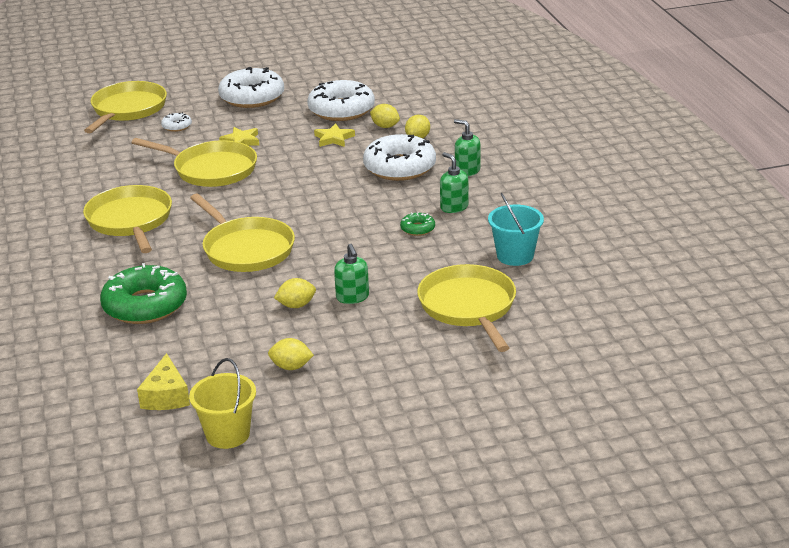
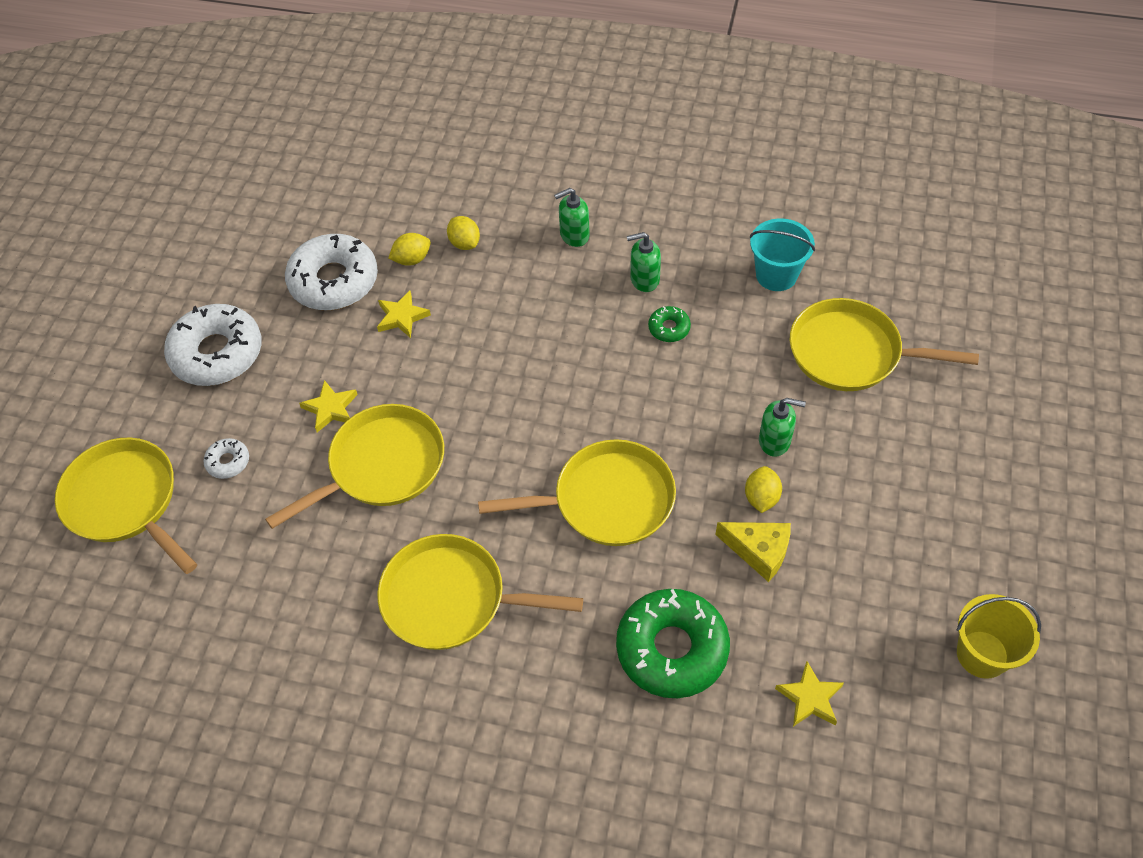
camera: 60 degrees left, 25 degrees up
(141, 368) = (810, 698): none -> yellow star
(166, 396) = (880, 690): yellow cheese -> yellow cheese (759, 551)
(291, 367) = (882, 549): yellow lemon -> none
(399, 167) = (521, 287): white donut -> none

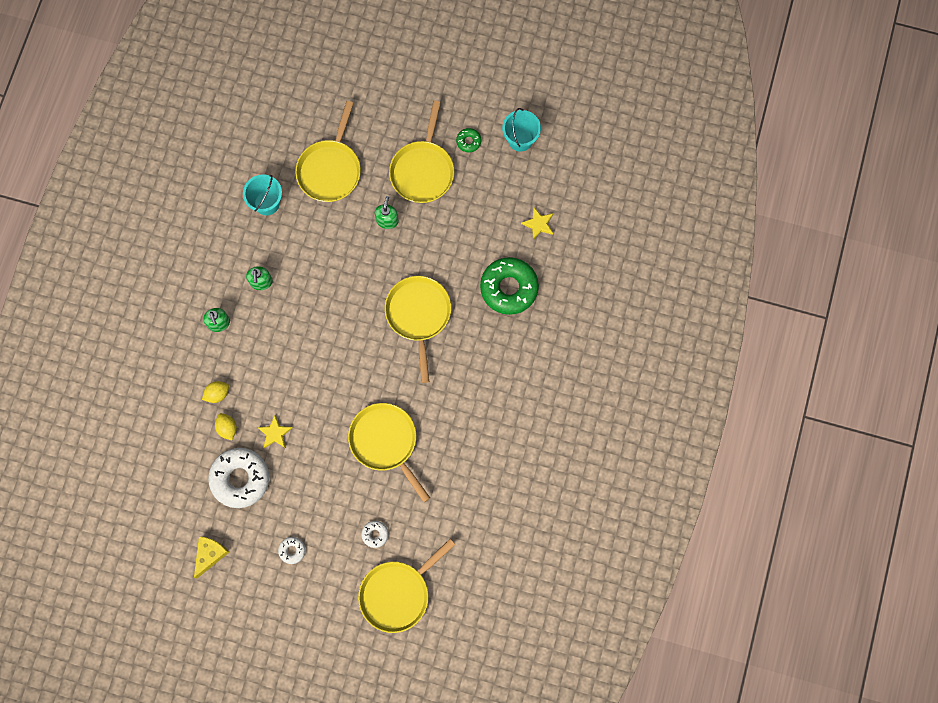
camera: 90 degrees left, 20 degrees up
(217, 353) = (292, 550): white donut -> white donut, size x0.44
(330, 408) = (341, 475): yellow star -> none
(451, 599) = (473, 401): yellow pan -> yellow pan (423, 170)
(669, 328) = (301, 270): green donut -> green donut (468, 141)
(759, 551) = (456, 238): yellow cheese -> yellow cheese (210, 554)
(761, 498) = (423, 232): yellow lemon -> none
(982, 654) = (520, 139): yellow bucket -> turquoise bucket

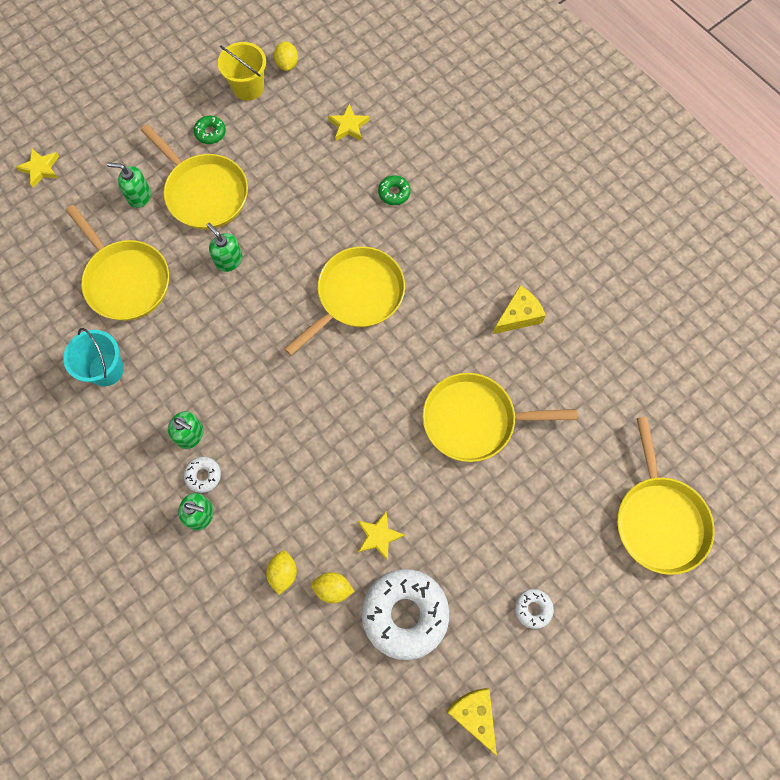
camera: 55 degrees left, 5 degrees down
(367, 59) = (40, 168): none -> yellow star
(375, 534) = (573, 500): white donut -> white donut (203, 475)
(392, 133) = (139, 196): none -> green soap dispenser
(418, 315) = (357, 296): yellow pan -> yellow pan turned 105 degrees clockwise
(476, 424) = (518, 315): none -> yellow cheese
(509, 288) = (394, 193): green donut -> green donut, size x0.44
(520, 139) = (248, 87): turquoise bucket -> yellow bucket
(557, 151) = (287, 64): none -> yellow lemon

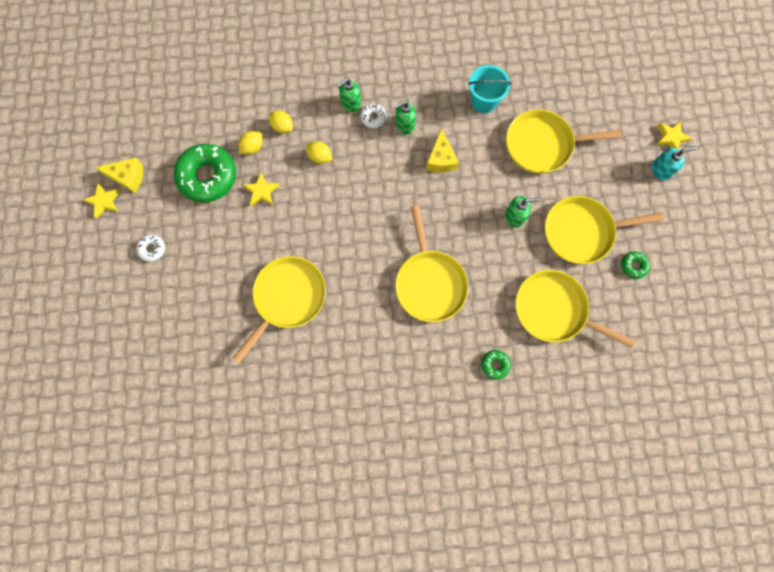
camera: 125 degrees right, 5 degrees up
(86, 159) = (661, 170): none -> turquoise soap dispenser
(139, 196) = (606, 188): green soap dispenser -> none
(248, 87) = (661, 318): yellow bucket -> none
(287, 64) = (667, 361): yellow lemon -> yellow lemon (320, 157)
(348, 126) = (577, 371): yellow star -> yellow star (104, 201)
(405, 614) = (208, 176): white donut -> green donut
(518, 315) = (336, 383): yellow cheese -> yellow cheese (441, 159)
(659, 519) = (137, 366): yellow pan -> yellow pan (554, 310)

